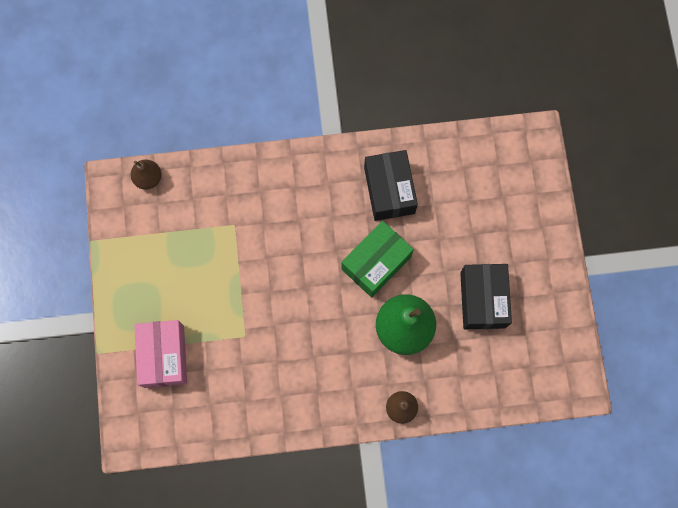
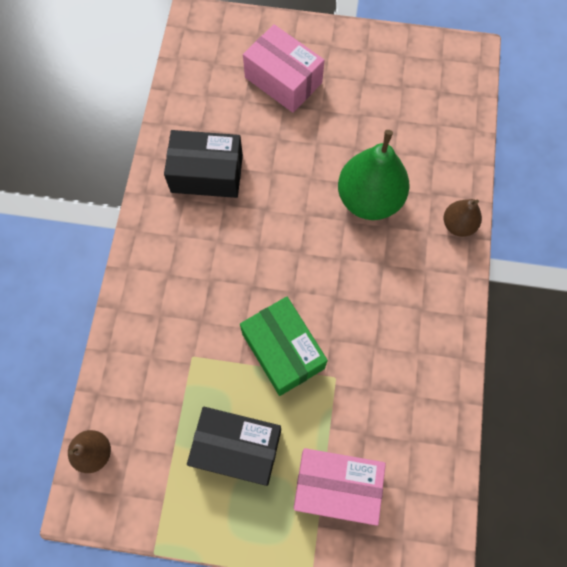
camera: 75 degrees left, 5 degrees down
(376, 263) = (287, 208): green box -> green box (283, 351)
(482, 300) = (357, 115): black box -> black box (237, 448)
(498, 228) = (283, 80): none -> pink box

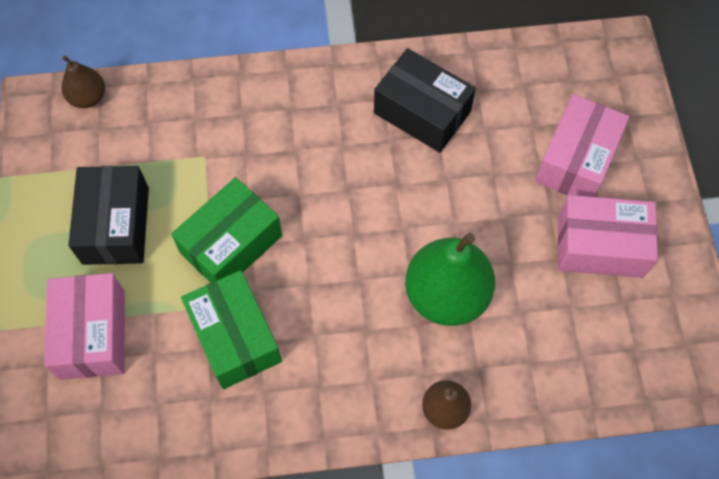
camera: 75 degrees right, 5 degrees down
(207, 173) = (422, 112): black box -> black box turned 45 degrees counterclockwise
(356, 87) = (600, 246): none -> pink box
(367, 365) = (235, 337): none -> green box

